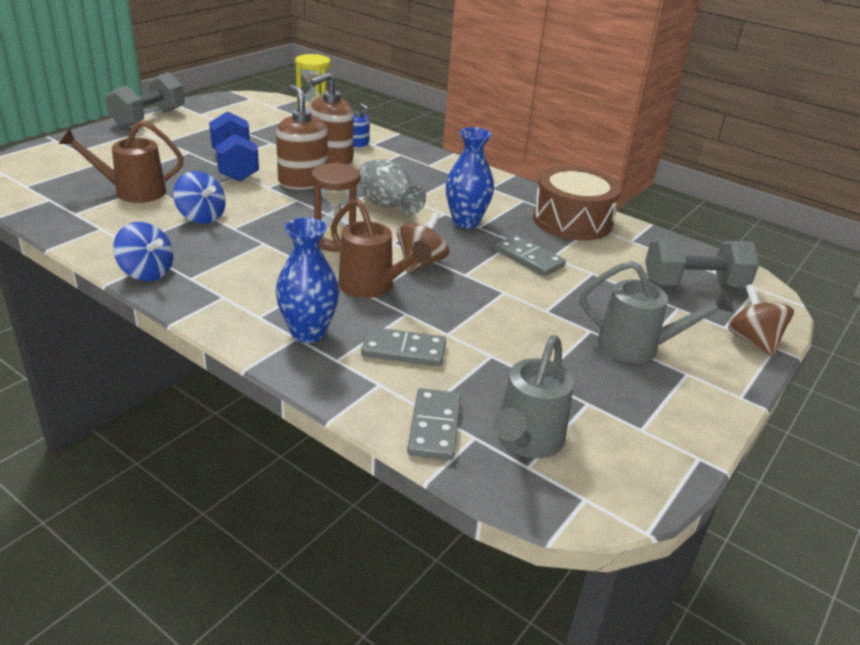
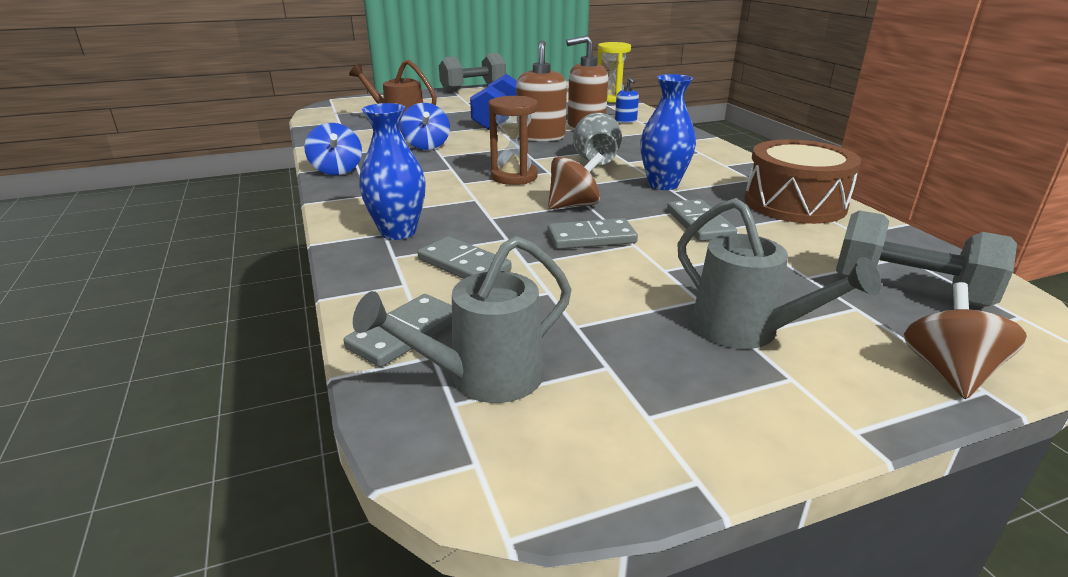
camera: 35 degrees right, 5 degrees down
(372, 287) = (501, 213): brown watering can -> none
(469, 294) = (591, 238): none -> grey domino

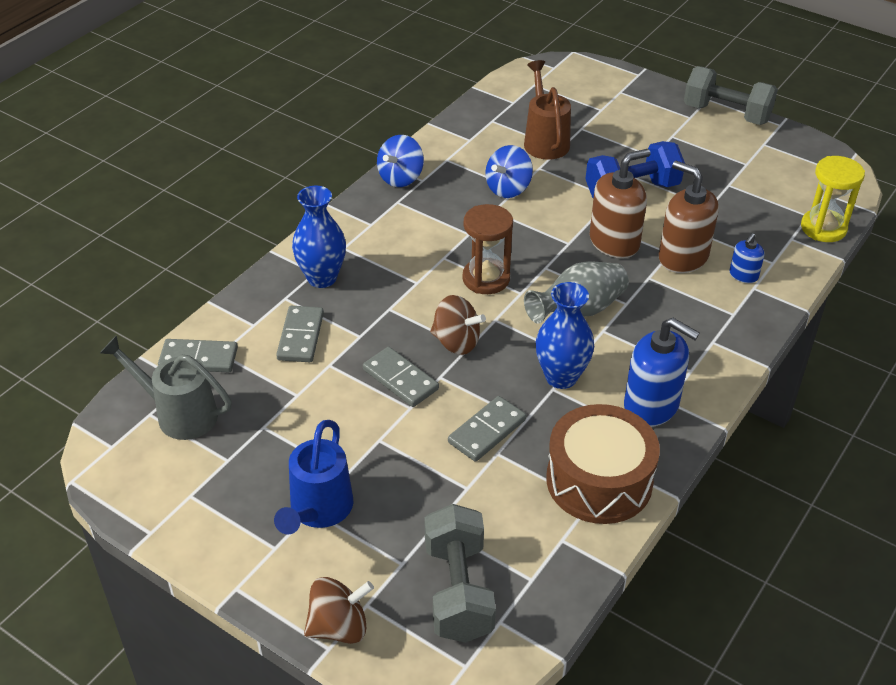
camera: 55 degrees right, 15 degrees up
(725, 169) = (651, 405): none -> blue soap dispenser
(746, 331) = (318, 511): grey watering can -> blue watering can

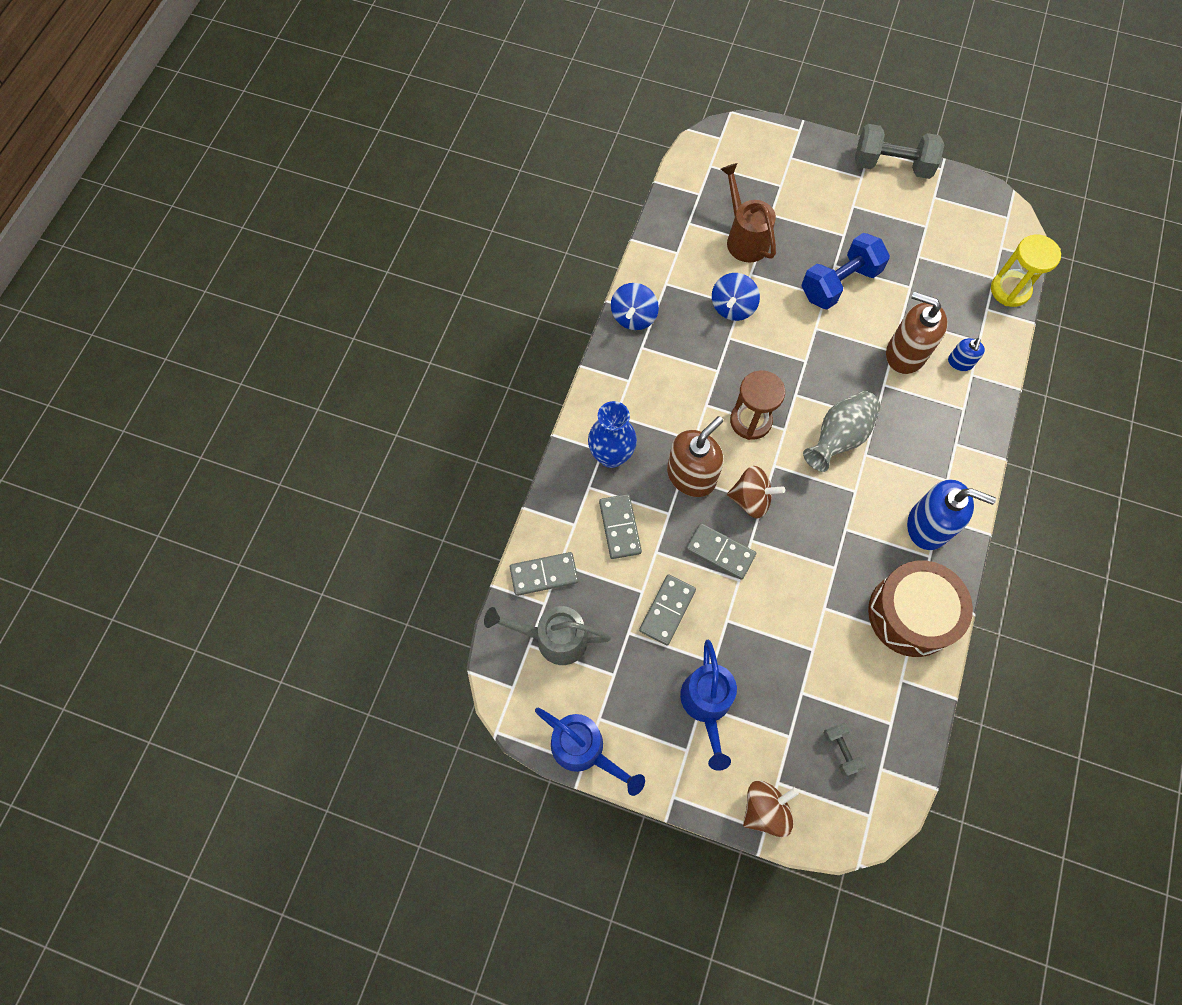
camera: 15 degrees left, 25 degrees up
(158, 520) = (584, 750): none -> blue watering can
(458, 591) = (841, 750): grey dumbbell -> grey dumbbell, size x0.48
(487, 431) = (808, 588): grey domino -> grey domino (667, 610)
(561, 377) = (848, 515): blue vase -> none
(614, 242) = (843, 350): brown soap dispenser -> brown soap dispenser (691, 476)

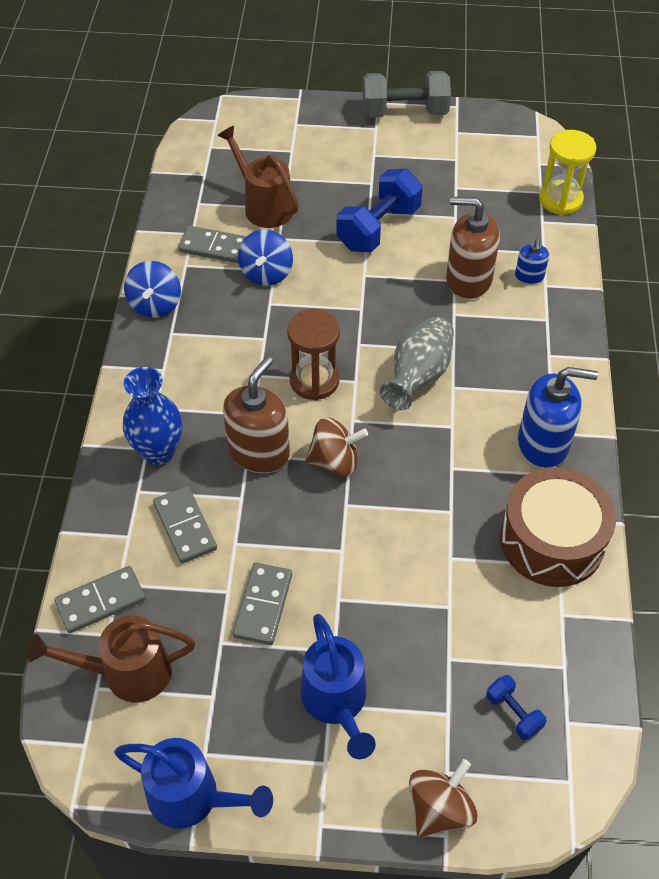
camera: 15 degrees left, 15 degrees down
(553, 638) = (126, 672): grey watering can -> brown watering can
(720, 552) = (312, 525): grey domino -> grey domino (214, 247)
(841, 750) = (513, 713): grey dumbbell -> blue dumbbell

